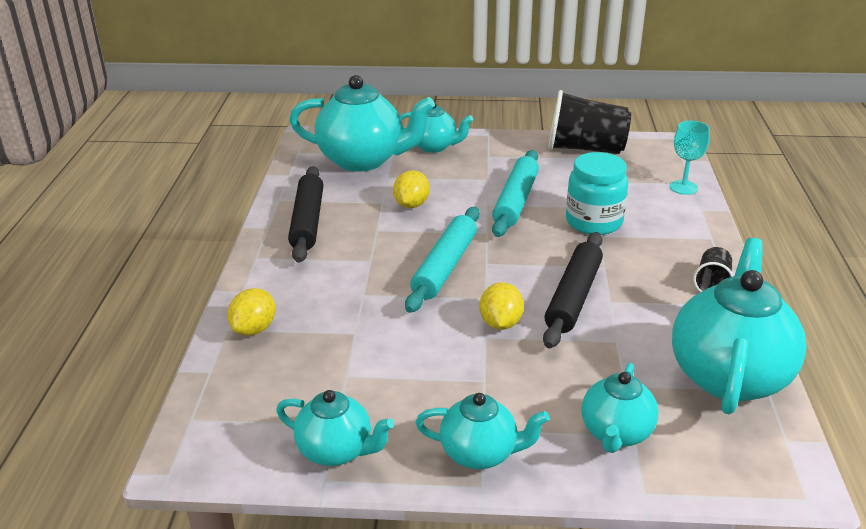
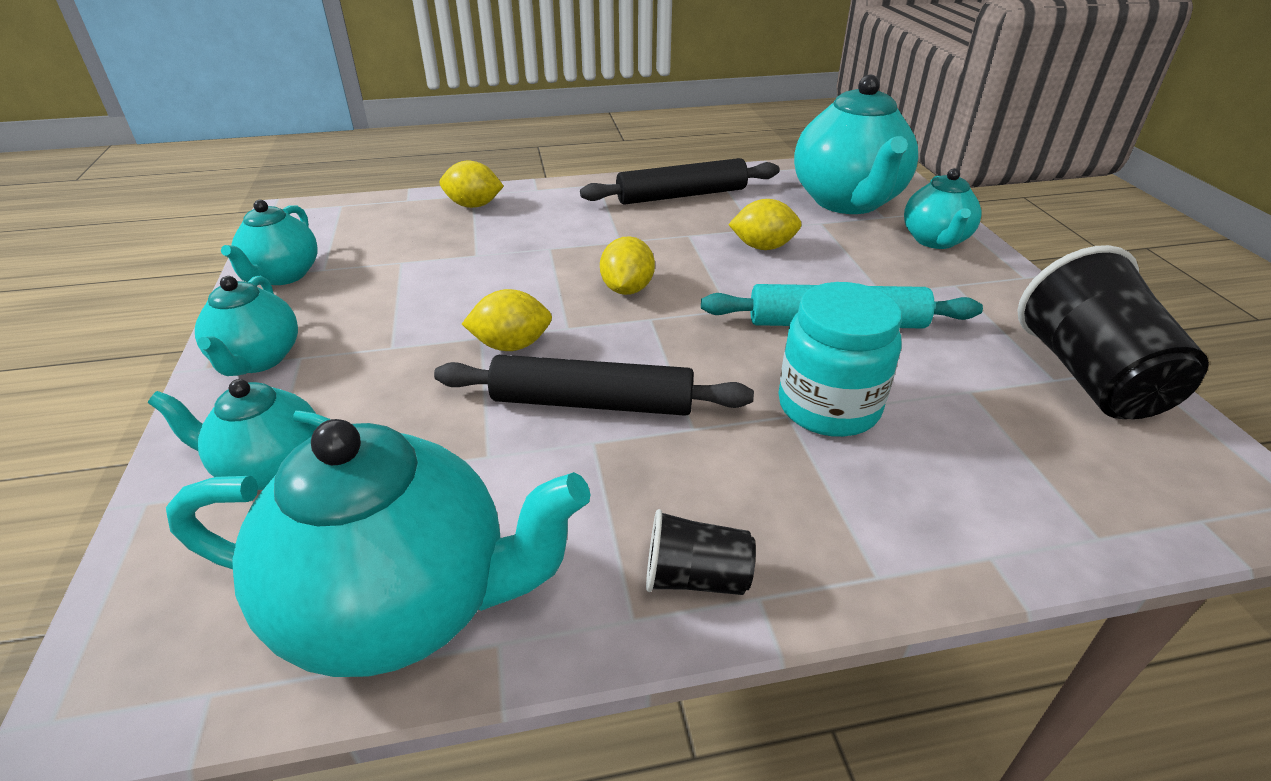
camera: 75 degrees right, 5 degrees up
(445, 267) = (627, 289): turquoise rolling pin -> yellow lemon
(683, 187) = (1065, 524): turquoise goblet -> none

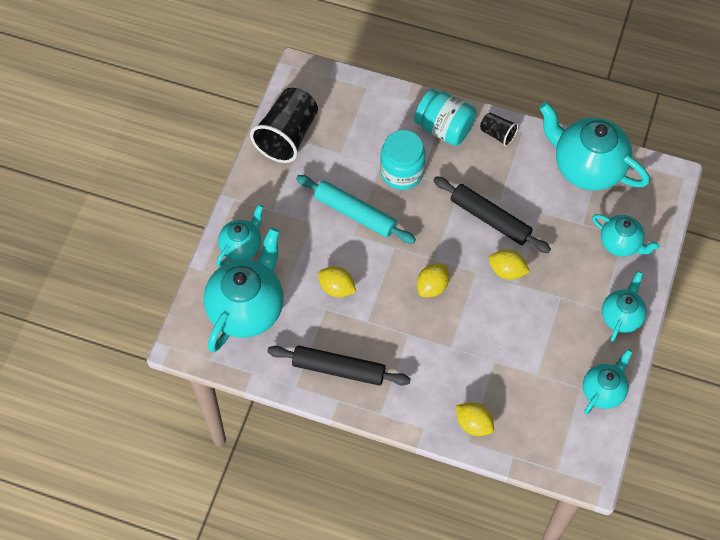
camera: 150 degrees left, 25 degrees up
(833, 528) = (444, 128): none -> turquoise jar

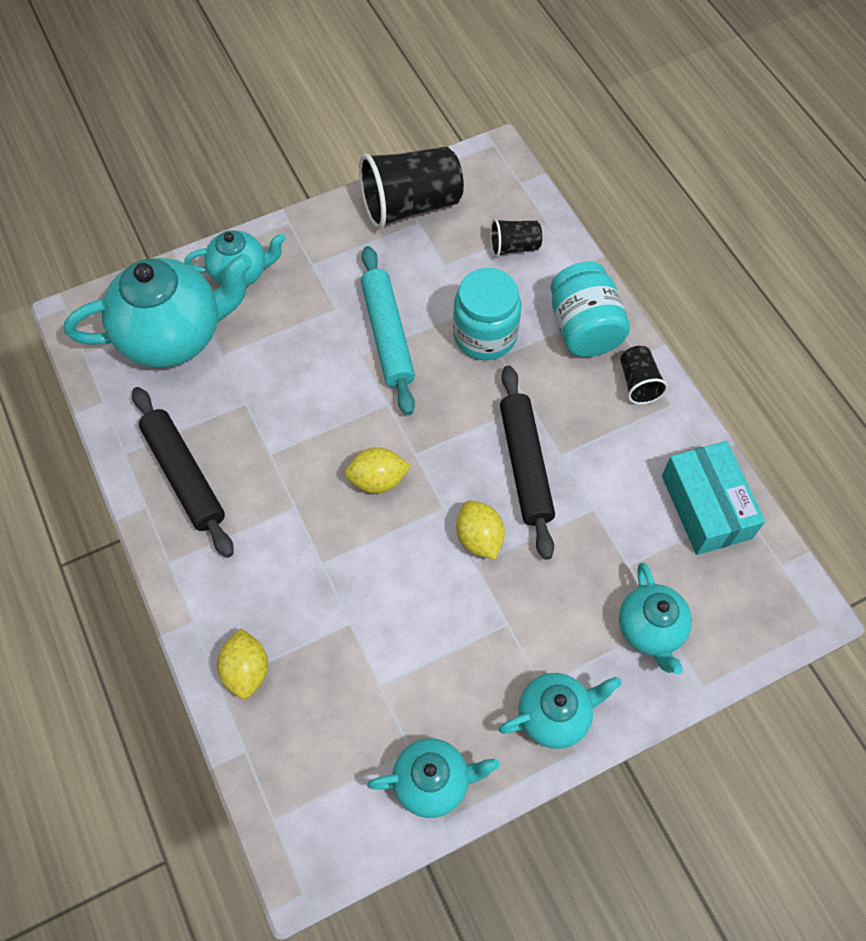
camera: 45 degrees right, 0 degrees up
(337, 288) = (280, 393): yellow lemon -> none
(364, 114) = (514, 247): none -> black cup
(587, 167) = (706, 506): turquoise teapot -> turquoise box

